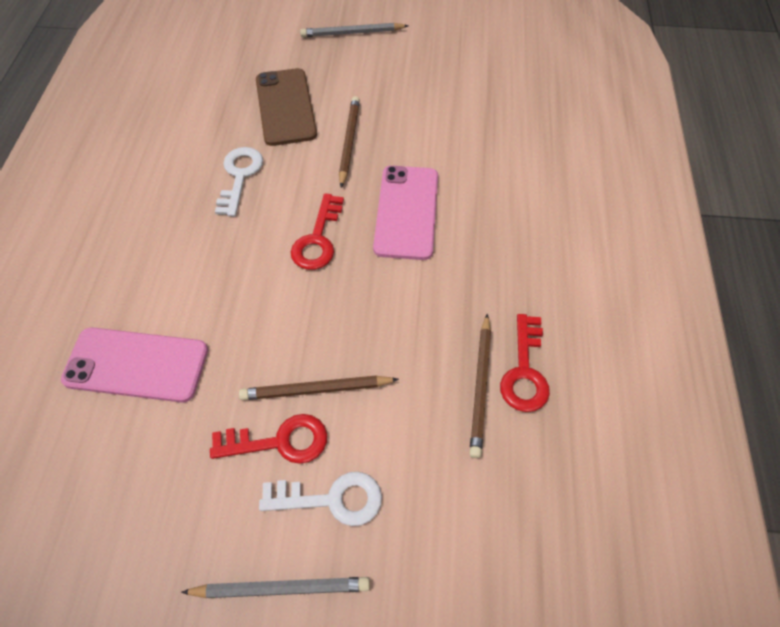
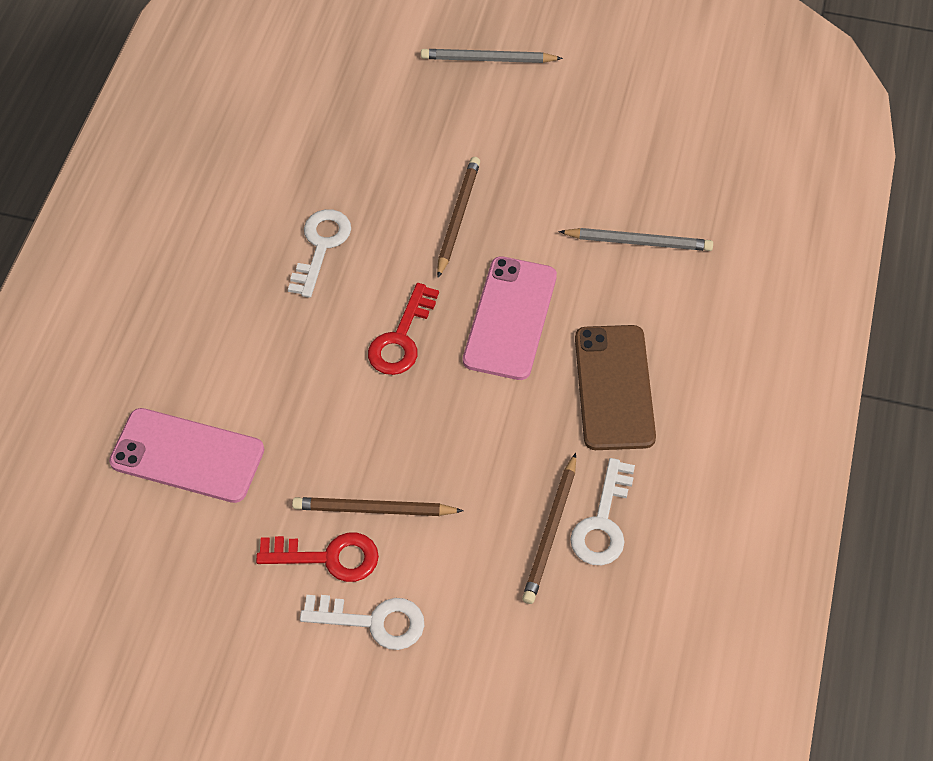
camera: 10 degrees right, 0 degrees up
(281, 588) = (312, 695): grey pencil -> grey pencil (638, 242)
(286, 107) = (388, 159): brown phone -> brown phone (614, 387)
(524, 371) = (603, 522): red key -> white key

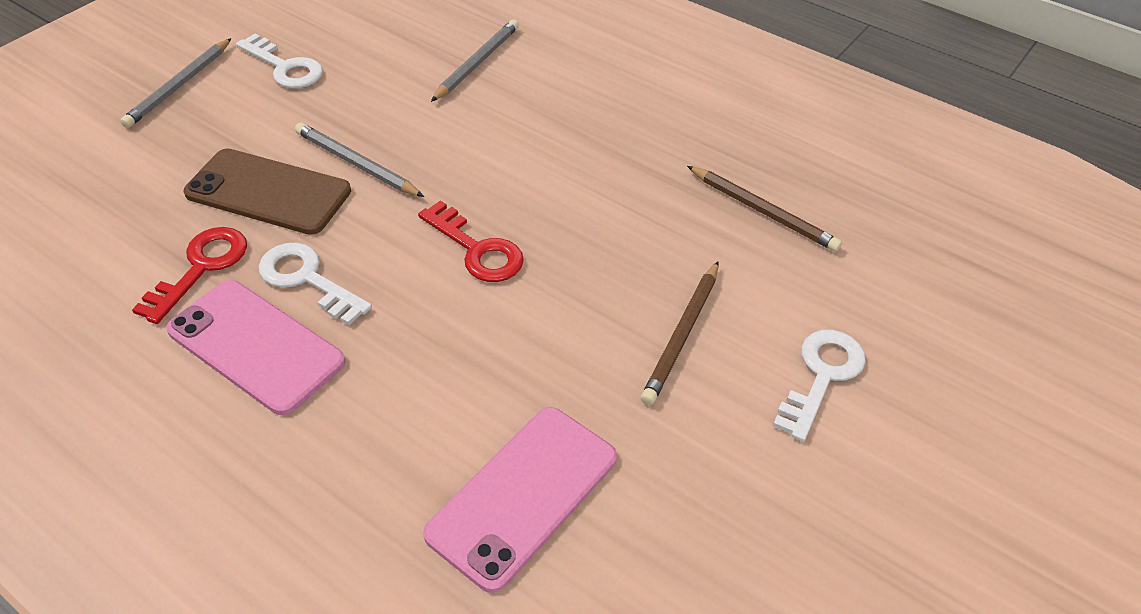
camera: 70 degrees left, 10 degrees down
(328, 557) = (727, 392): red key -> red key (201, 268)
(458, 217) = (356, 164): brown pencil -> grey pencil
(510, 318) = (505, 165): pink phone -> pink phone (256, 346)
(603, 522) = (766, 175): white key -> white key (285, 67)
(614, 387) = (625, 124): brown phone -> brown phone (268, 192)

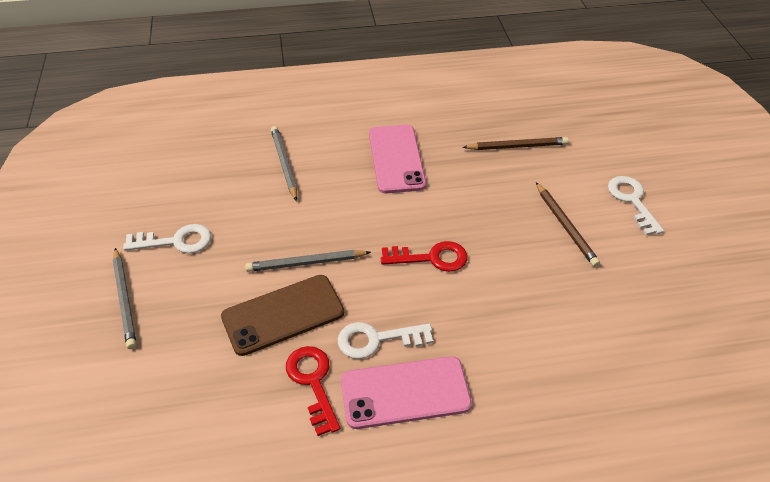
camera: 45 degrees left, 0 degrees up
(523, 495) = (609, 345): pink phone -> pink phone (396, 159)

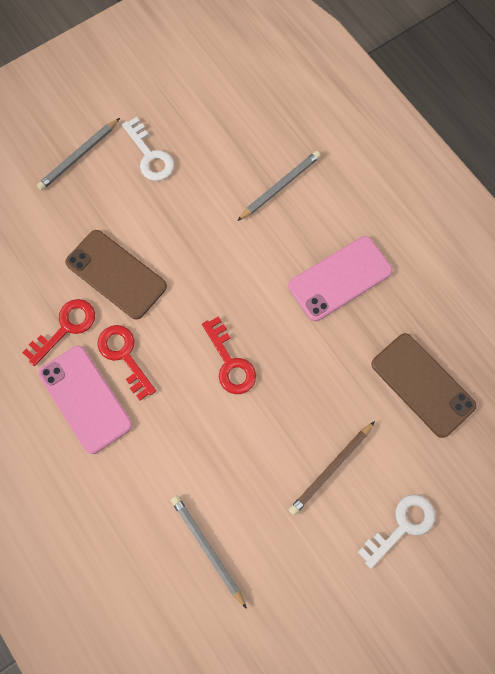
camera: 65 degrees right, 25 degrees up
(306, 263) = (175, 264): grey pencil -> grey pencil (207, 549)
(377, 340) = (124, 356): white key -> red key
(517, 146) = (422, 385): brown pencil -> brown phone

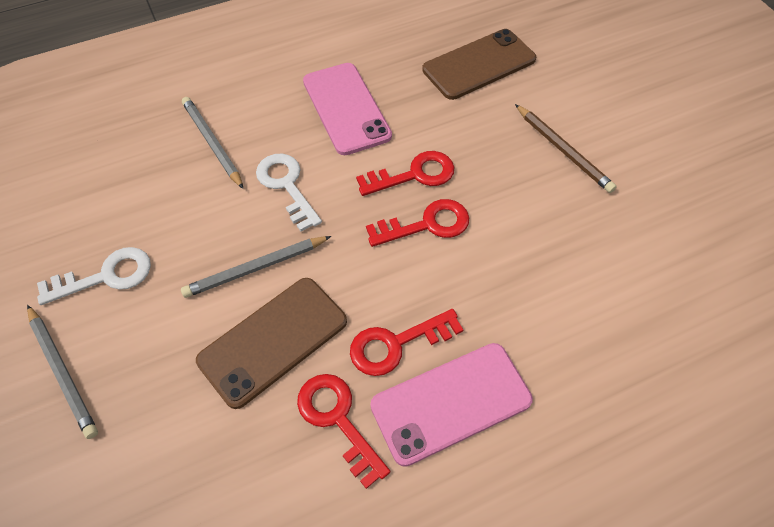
camera: 80 degrees left, 15 degrees down
(207, 549) = (655, 279): grey pencil -> grey pencil (256, 268)
(278, 345) = (414, 175): none -> red key
(402, 526) = (624, 104): white key -> white key (286, 186)

